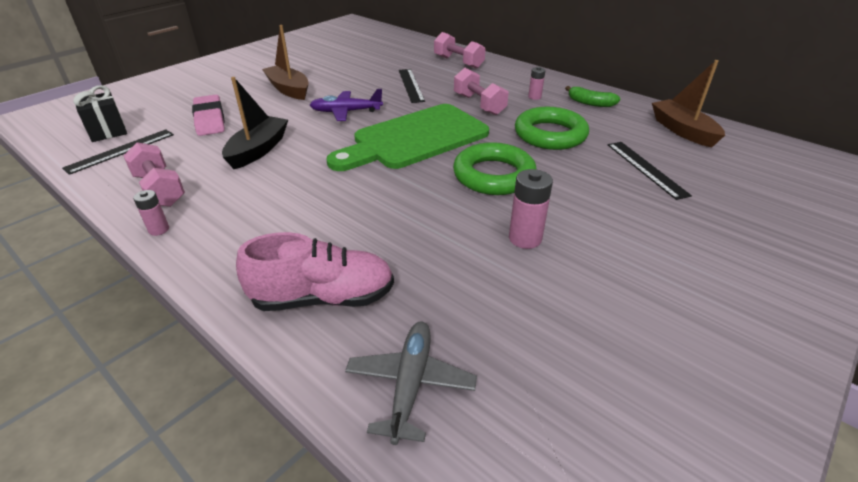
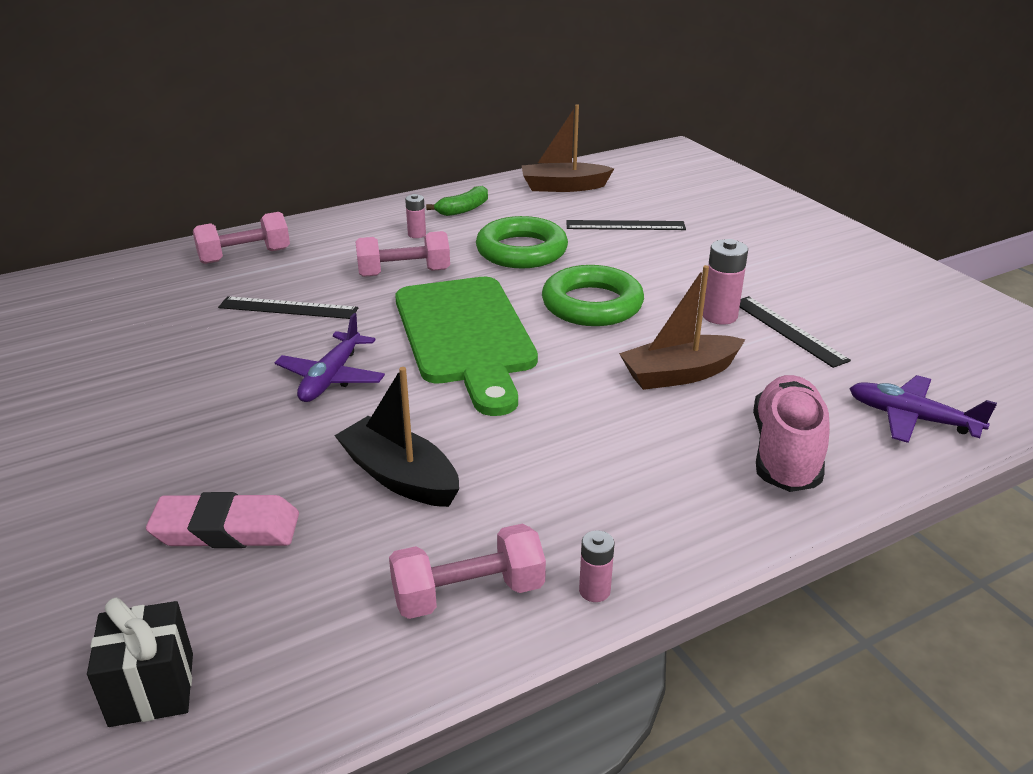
camera: 70 degrees left, 5 degrees down
(121, 151) = (271, 658): black ruler -> black ruler (788, 330)
(288, 89) = (178, 425): brown boat -> brown boat (679, 374)
(410, 384) = (911, 418): grey plane -> purple plane

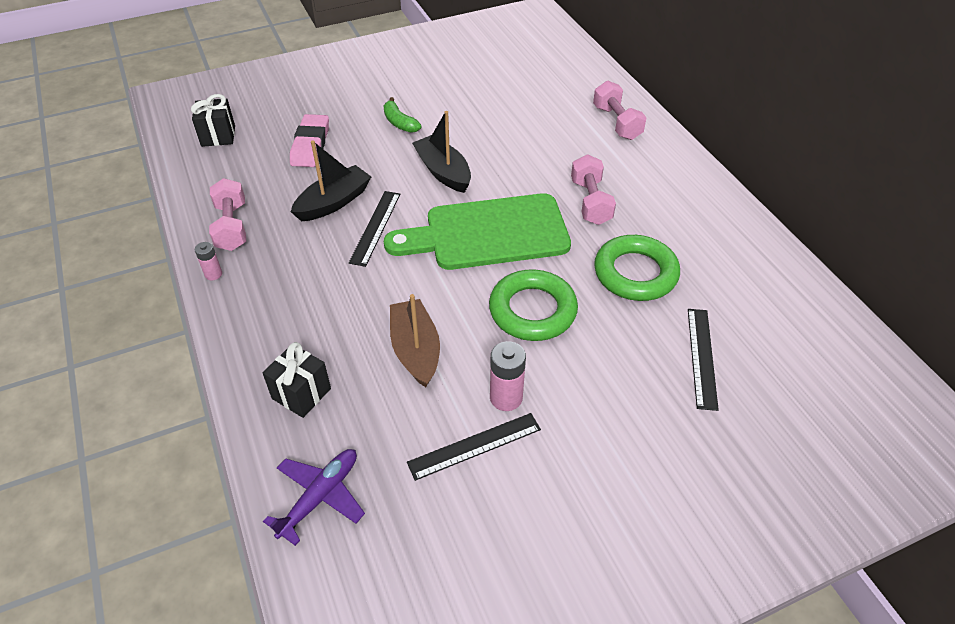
camera: 95 degrees right, 15 degrees up
(288, 308) = (536, 148): black ruler -> black ruler (375, 227)
(331, 377) = (443, 172): purple plane -> black boat
(417, 234) = (663, 209): pink battery -> none
(463, 209) = (723, 239): green banana -> green banana (399, 122)
(563, 187) = (798, 317): brown boat -> none
(785, 453) = (301, 393): pink shoe -> black gift

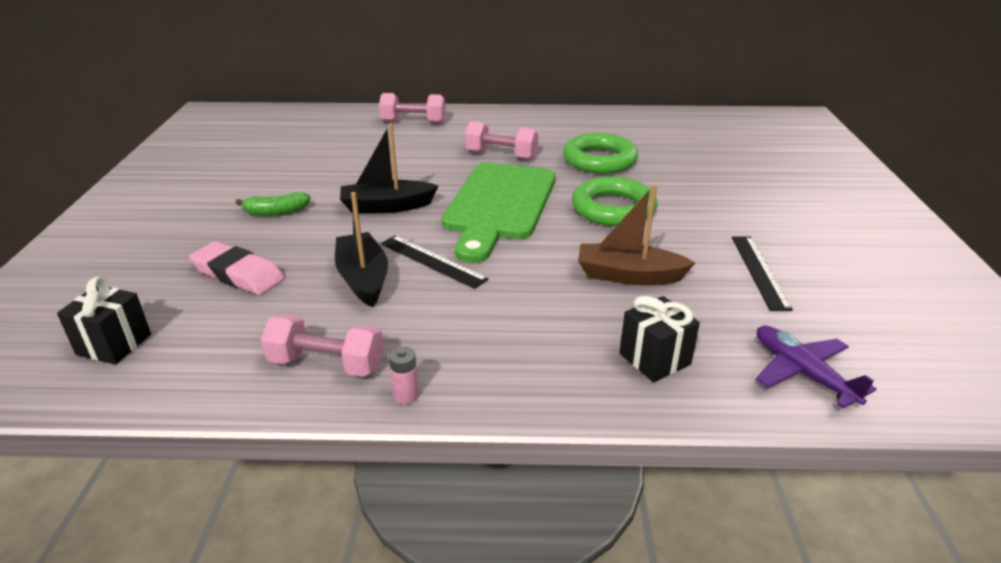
camera: 65 degrees left, 15 degrees down
(506, 398) = (709, 244): pink battery -> none
(702, 357) = (701, 161): black ruler -> none

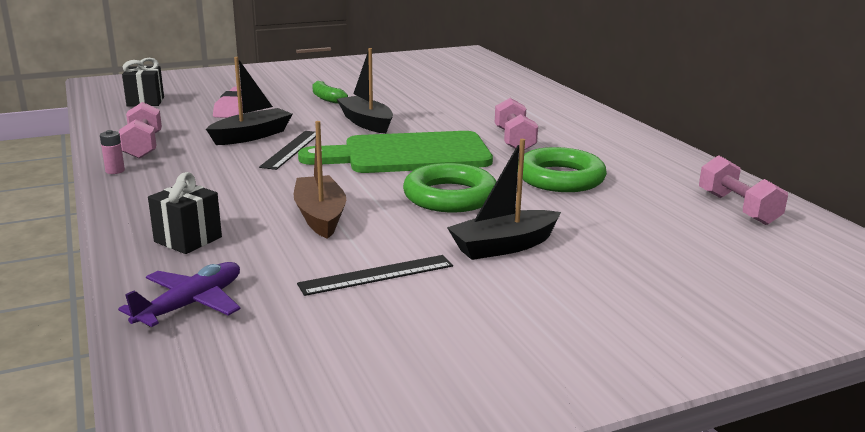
camera: 65 degrees right, 10 degrees down
(413, 122) = (541, 102): pink dumbbell -> pink dumbbell (738, 208)
(720, 211) = (504, 246): none -> black boat

